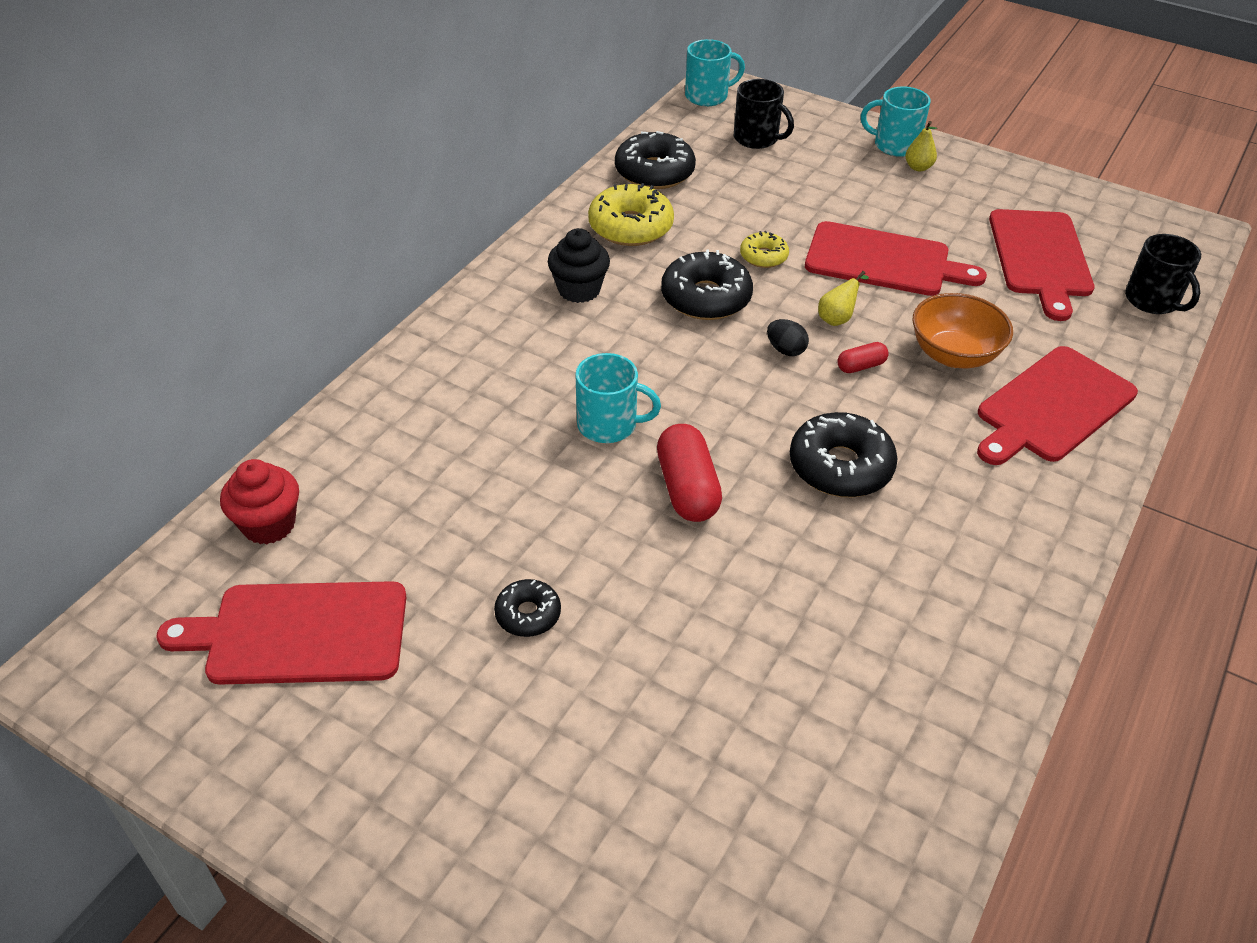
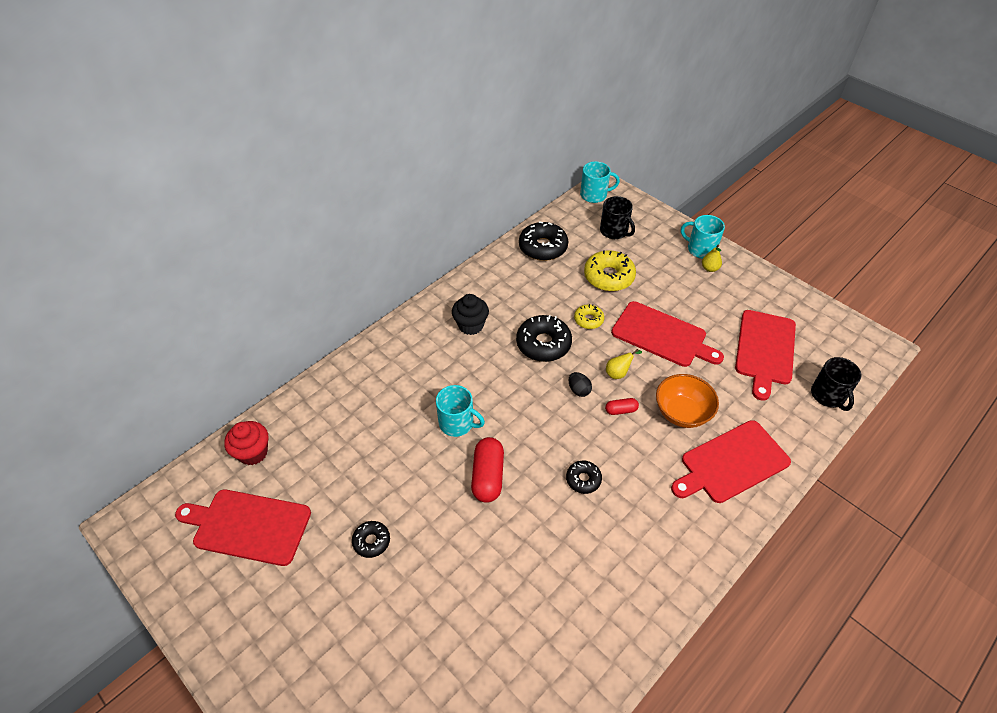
camera: 15 degrees right, 5 degrees up
(630, 227) = (515, 285): yellow donut -> yellow donut (608, 277)
(840, 466) = (583, 479): black donut -> black donut, size x0.56

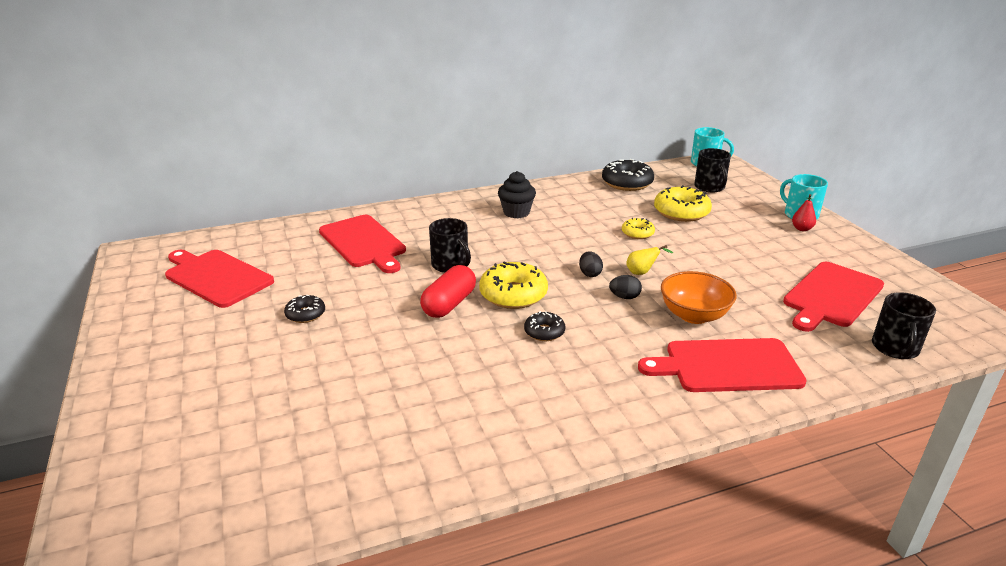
camera: 25 degrees right, 20 degrees down
(253, 452) = (262, 239): red cupcake -> none
(457, 423) = (450, 265): turquoise mug -> black mug
(533, 442) = (513, 294): none -> yellow donut
(543, 344) = (578, 238): black donut -> none
(621, 410) = (624, 297): red capsule -> black egg
(662, 335) = (711, 260): red cutting board -> red cutting board (363, 243)
(709, 268) = (801, 229): yellow pear -> red pear

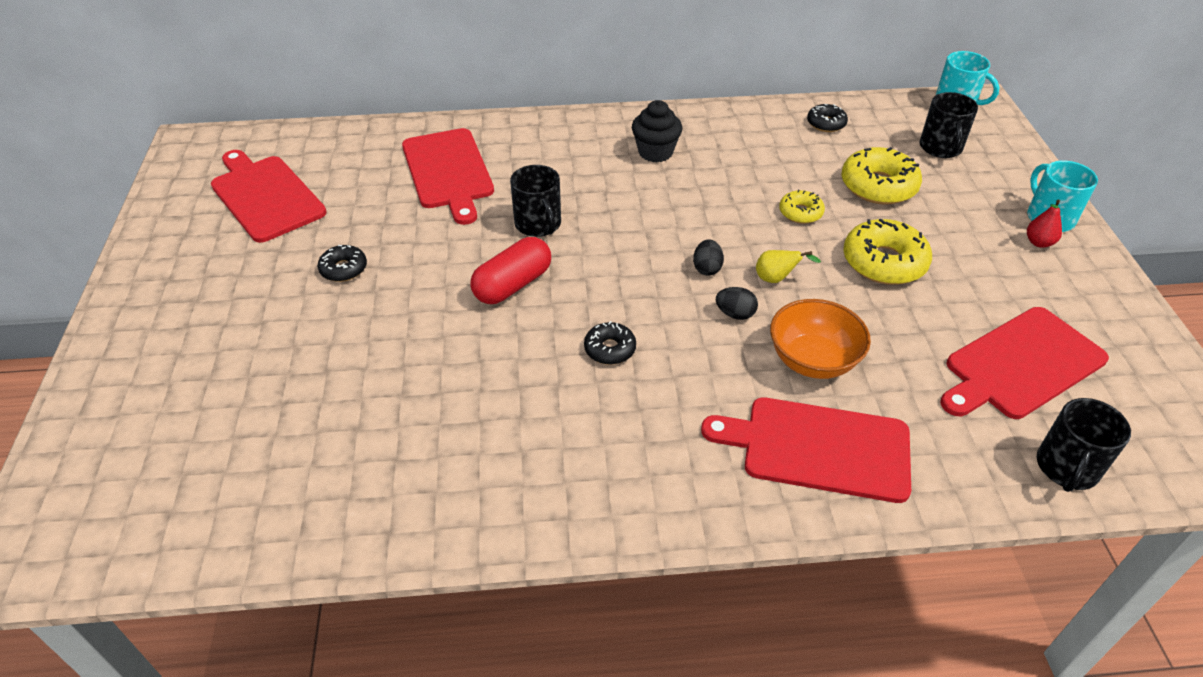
camera: 15 degrees right, 15 degrees up
(513, 294) = (596, 284): yellow donut -> yellow donut (884, 262)
(627, 183) = (826, 123): black donut -> black donut, size x0.56

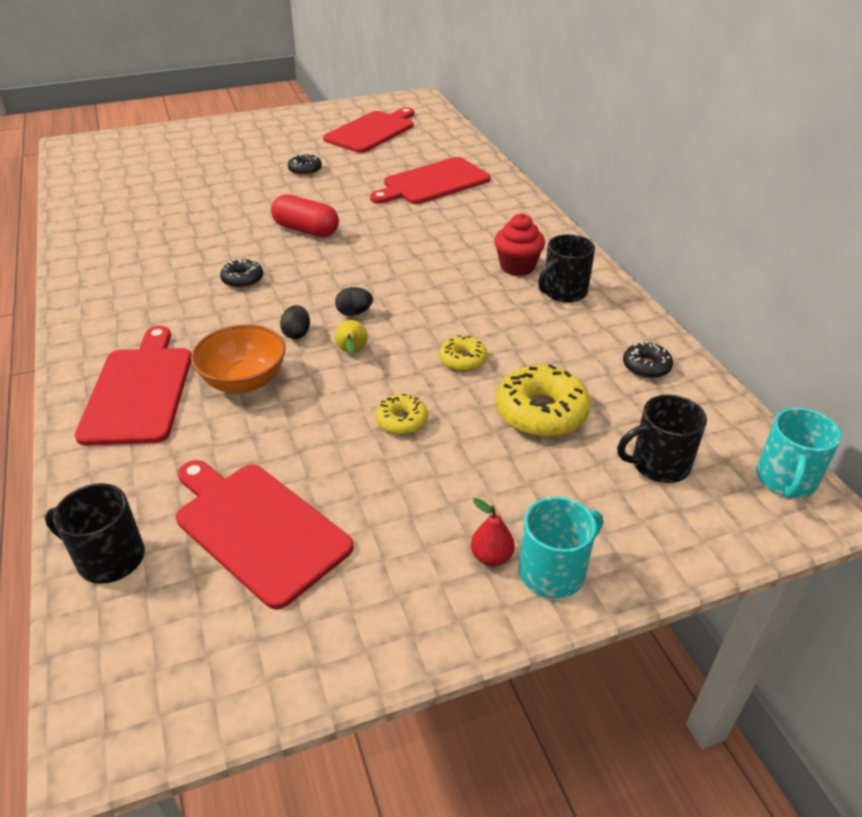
camera: 75 degrees right, 5 degrees down
(538, 224) = (383, 228): black mug -> black mug (564, 292)
(655, 152) = (517, 267): black cupcake -> red cupcake
(884, 262) = (401, 421): yellow donut -> yellow donut, size x0.56

